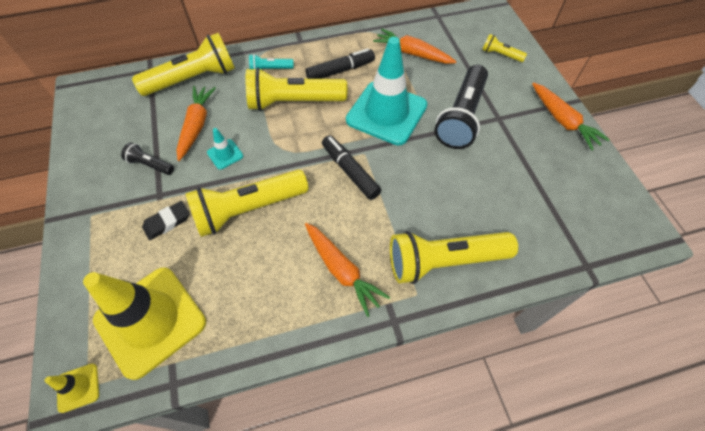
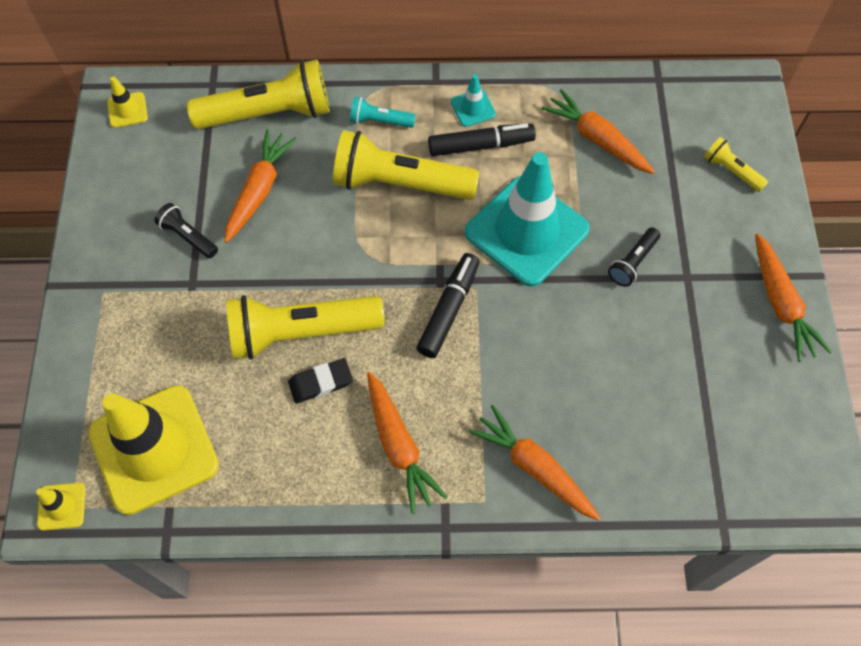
camera: 15 degrees right, 5 degrees up
(91, 95) = (127, 110): none -> yellow traffic cone
(167, 222) = (195, 325): black eraser -> black eraser (321, 383)
(225, 154) = (288, 244): turquoise traffic cone -> turquoise traffic cone (473, 108)
(350, 171) = (449, 309): black marker -> black marker turned 45 degrees clockwise
(444, 261) = (534, 467): yellow flashlight -> orange carrot
(461, 117) = (633, 262): black flashlight -> black flashlight, size x0.47

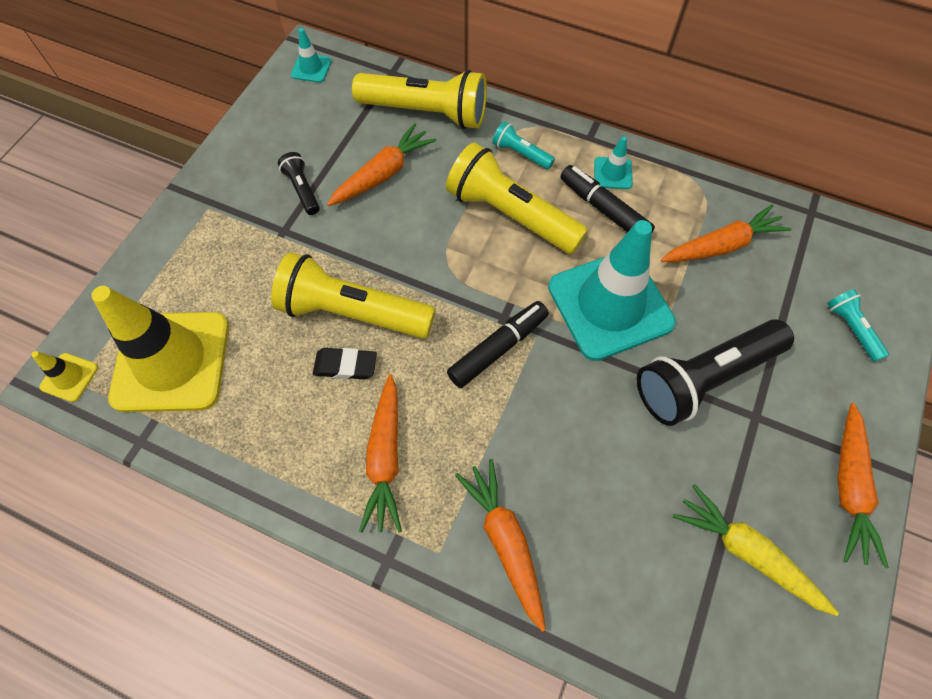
camera: 25 degrees right, 0 degrees up
(127, 110) = (311, 68): yellow traffic cone -> turquoise traffic cone
(481, 145) = (604, 209): black marker -> black marker turned 150 degrees counterclockwise
(597, 139) = (722, 245): orange carrot -> orange carrot turned 90 degrees clockwise
(633, 262) = (704, 378): black flashlight -> black flashlight, size x2.13
(726, 389) = (747, 552): none -> yellow carrot
(731, 171) = (851, 329): yellow flashlight -> turquoise flashlight

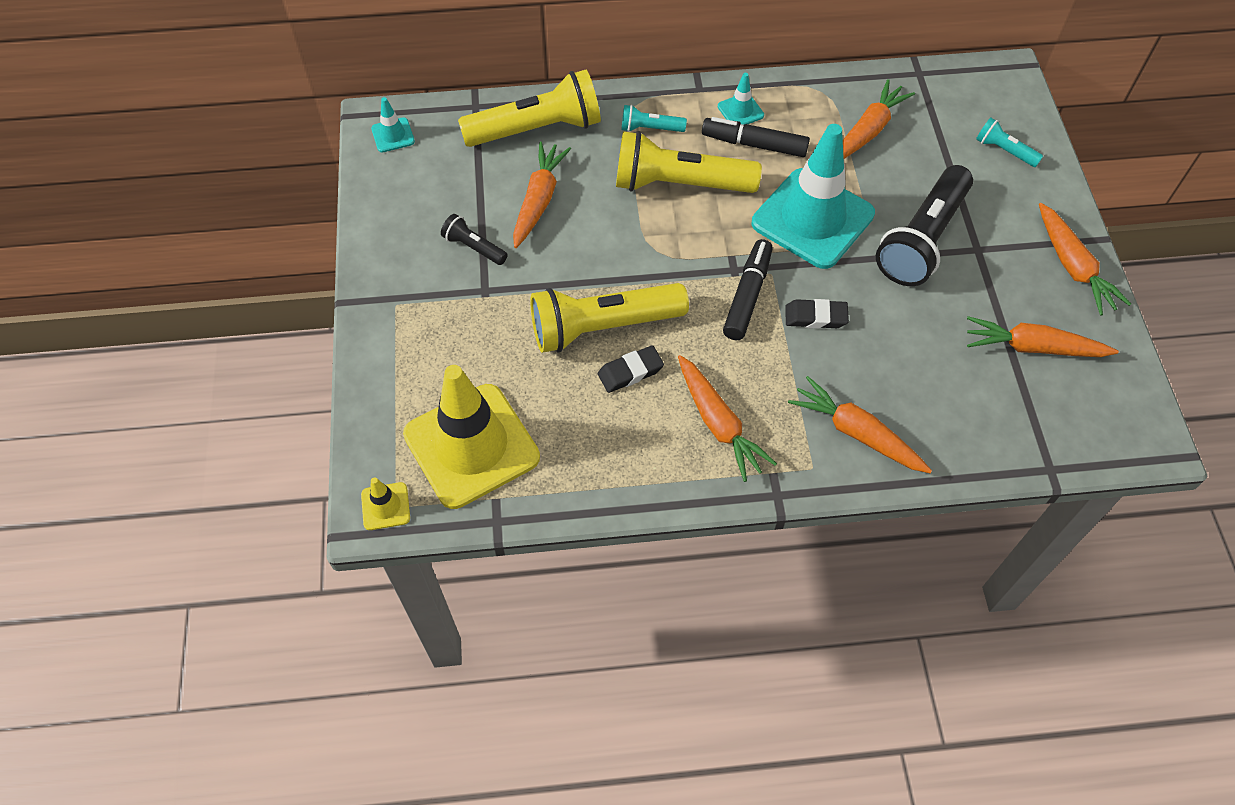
camera: 30 degrees left, 5 degrees down
(546, 402) = (815, 317): none -> black eraser
(747, 552) = (1033, 347): yellow carrot -> orange carrot

